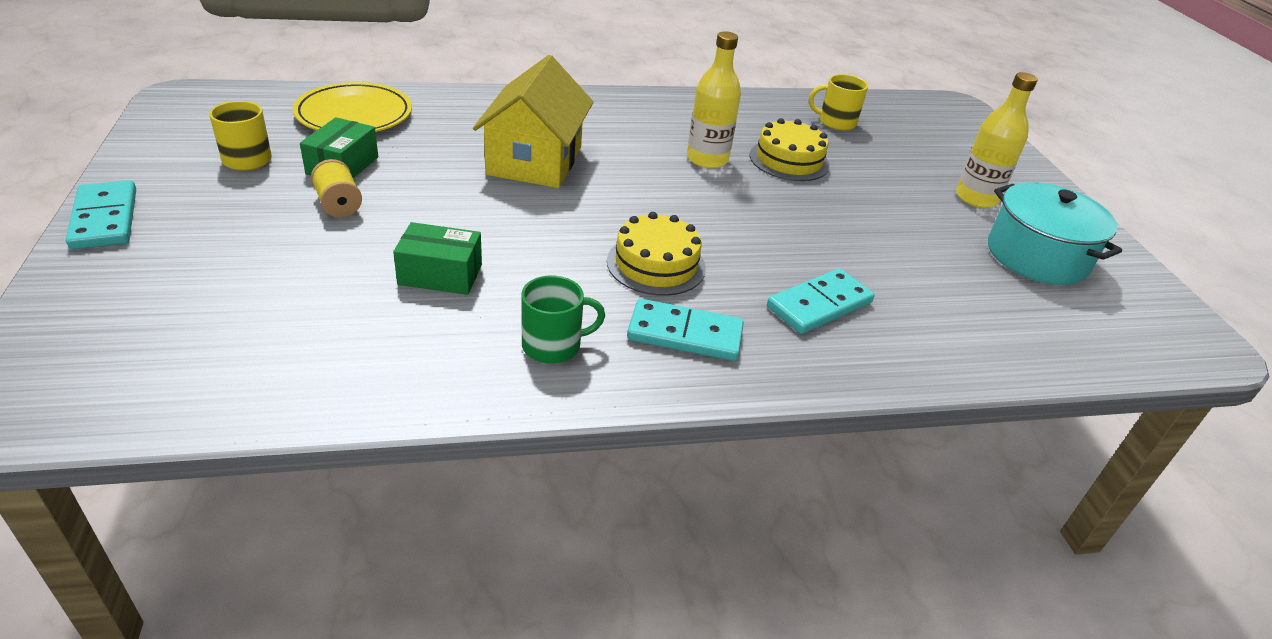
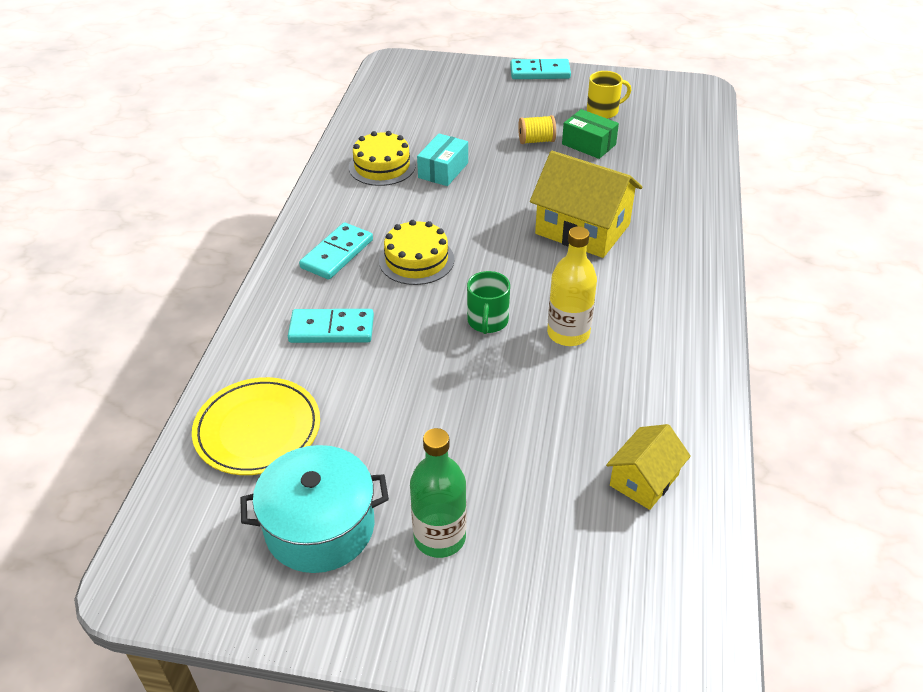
camera: 115 degrees right, 5 degrees up
(354, 114) = (670, 153): yellow plate -> yellow plate (258, 430)
(440, 274) = (443, 170): green box -> turquoise box
(553, 345) = (355, 201): green mug -> green mug (487, 321)
(789, 160) = (556, 396): yellow cake -> yellow cake (382, 166)
(819, 305) = (331, 329): turquoise domino -> turquoise domino turned 75 degrees counterclockwise
(836, 122) = (644, 480): yellow mug -> yellow house
(976, 198) = (440, 537): yellow bottle -> green bottle

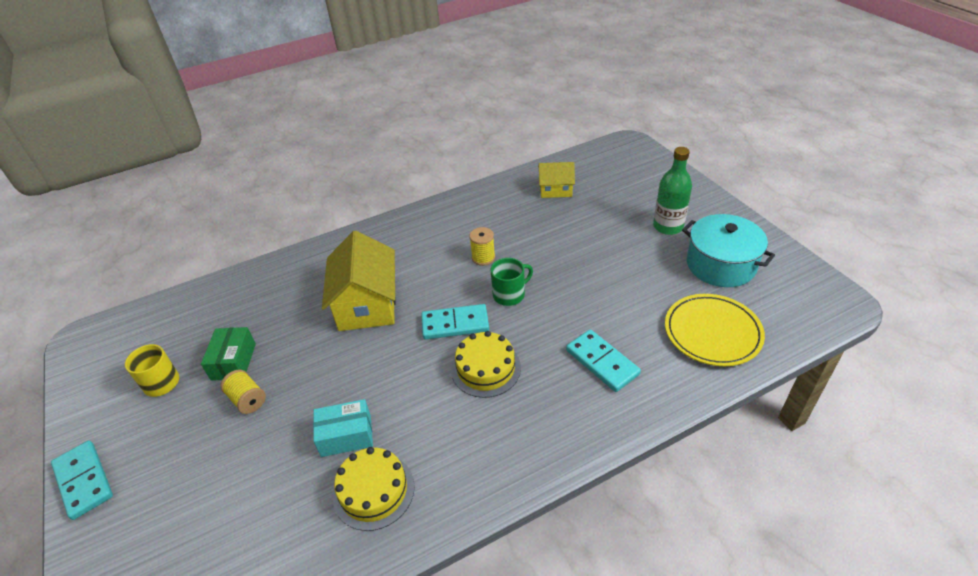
camera: 125 degrees left, 0 degrees up
(337, 254) = (527, 422): turquoise domino -> turquoise domino (455, 324)
(568, 333) = (483, 258): yellow bottle -> yellow spool

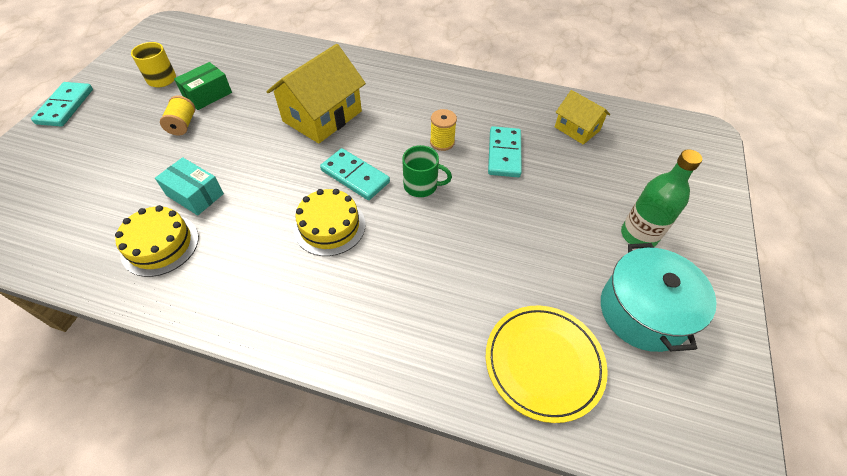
camera: 40 degrees right, 10 degrees up
(602, 362) = (414, 299): turquoise domino -> turquoise domino (504, 154)

